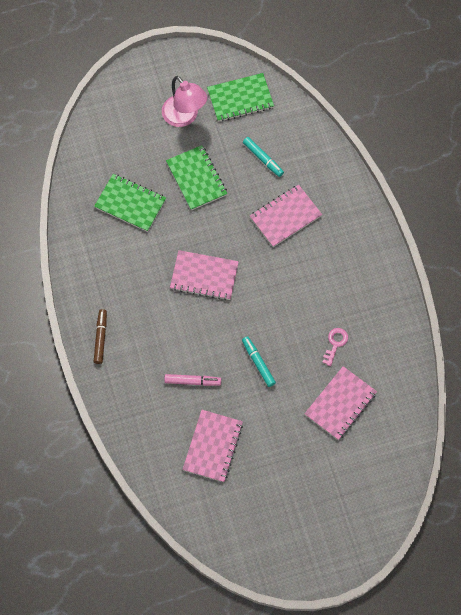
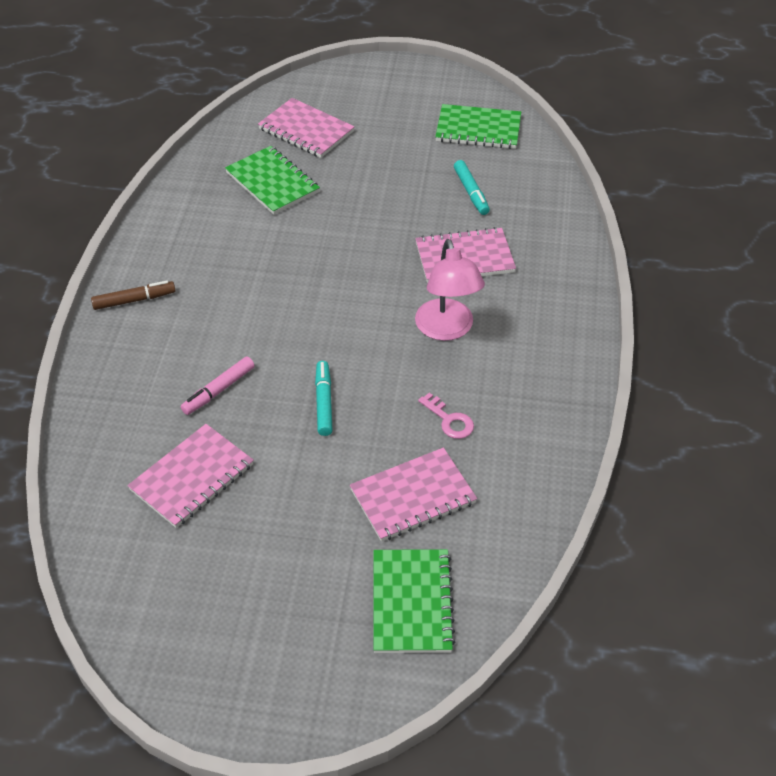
camera: 25 degrees right, 20 degrees down
(101, 338) = (134, 300): brown marker -> brown marker turned 45 degrees clockwise
(184, 117) = (397, 125): pink lamp -> pink lamp (447, 329)
(192, 381) = (218, 390): pink marker -> pink marker turned 105 degrees clockwise
(196, 179) = (372, 185): green notebook -> green notebook (412, 603)
(204, 276) = (314, 283): pink notebook -> pink notebook (306, 130)
(335, 344) = (449, 420): pink key -> pink key turned 90 degrees clockwise

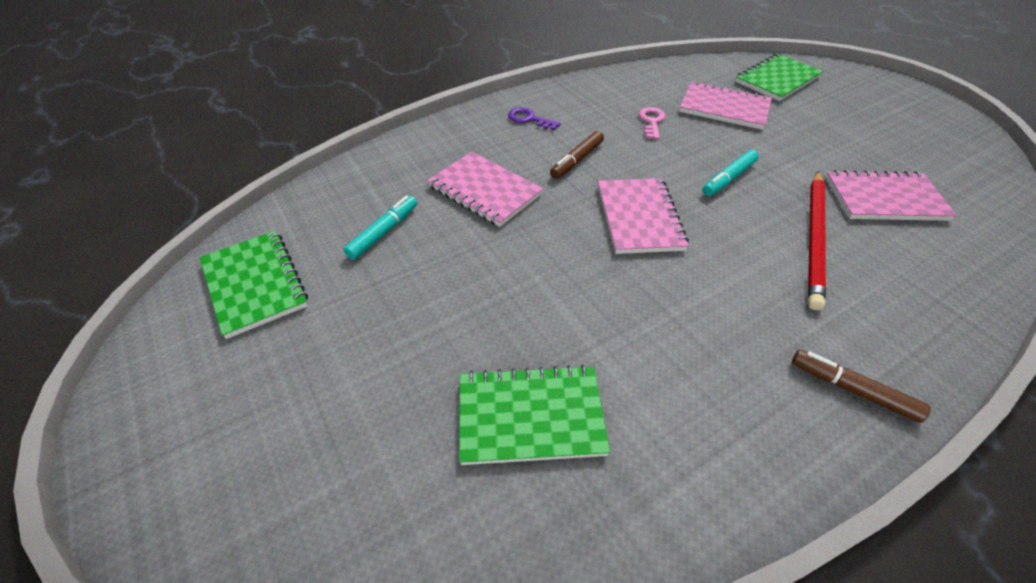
camera: 130 degrees left, 0 degrees up
(218, 390) = (814, 239): pink marker -> red pencil
(272, 182) = (530, 416): green notebook -> green notebook turned 75 degrees clockwise
(306, 130) = (383, 466): pink notebook -> pink notebook (639, 217)
(447, 329) = (576, 160): pink lamp -> brown marker
(539, 339) = (529, 119): none -> purple key

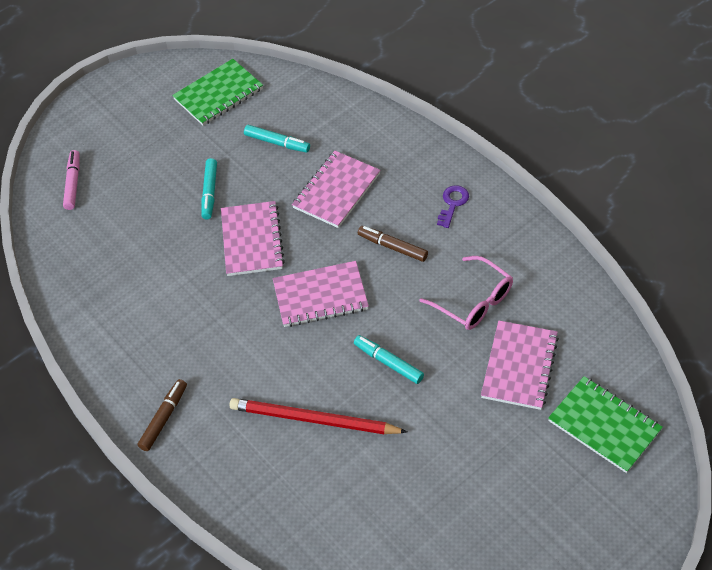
camera: 85 degrees right, 5 degrees up
(339, 518) = (73, 183): none -> pink marker
(443, 308) = (209, 192): none -> turquoise marker
(530, 416) = (133, 250): green notebook -> none
(651, 121) = (474, 301): pink key -> pink glasses
(884, 199) = (381, 488): pink notebook -> pink notebook (252, 240)

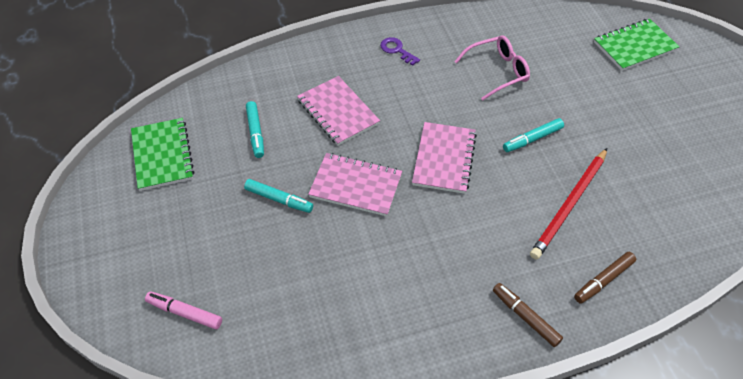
camera: 70 degrees left, 0 degrees up
(277, 143) = (255, 133): turquoise marker -> turquoise marker turned 120 degrees clockwise
(392, 247) = (419, 98): brown marker -> brown marker (603, 280)
(519, 366) = (568, 69): pink notebook -> none

